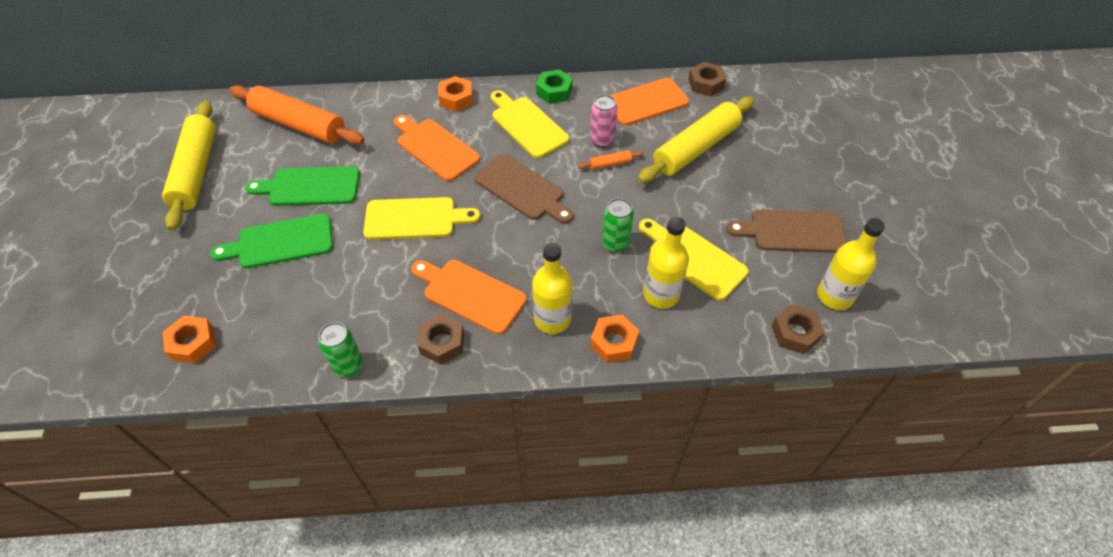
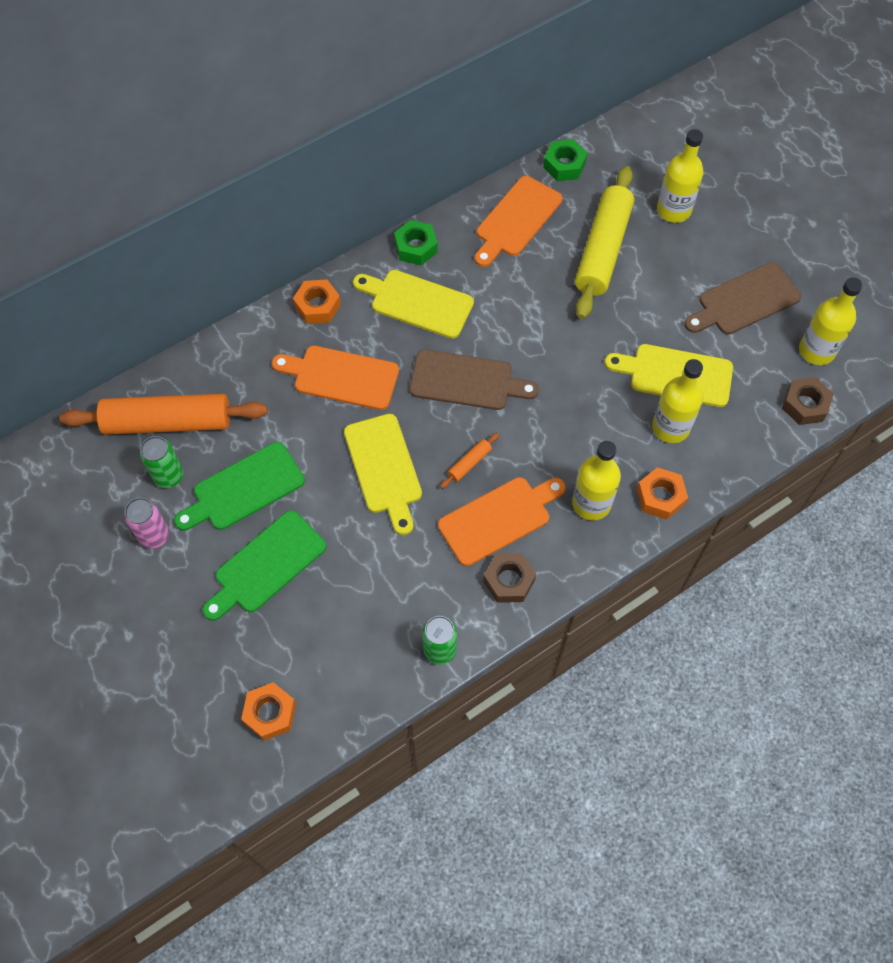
camera: 30 degrees left, 10 degrees up
(196, 171) = (100, 535): yellow rolling pin -> none
(415, 219) = (384, 468): yellow cutting board -> yellow cutting board turned 105 degrees clockwise
(470, 294) = (499, 519): orange cutting board -> orange cutting board turned 150 degrees clockwise
(602, 140) = (506, 284): pink can -> pink can (154, 536)
(610, 164) = (532, 309): orange rolling pin -> orange rolling pin (469, 463)
(615, 243) = (596, 395): green can -> green can (168, 476)
(706, 84) = (564, 165): brown nut -> green nut
(774, 145) = (673, 210): none -> yellow bottle

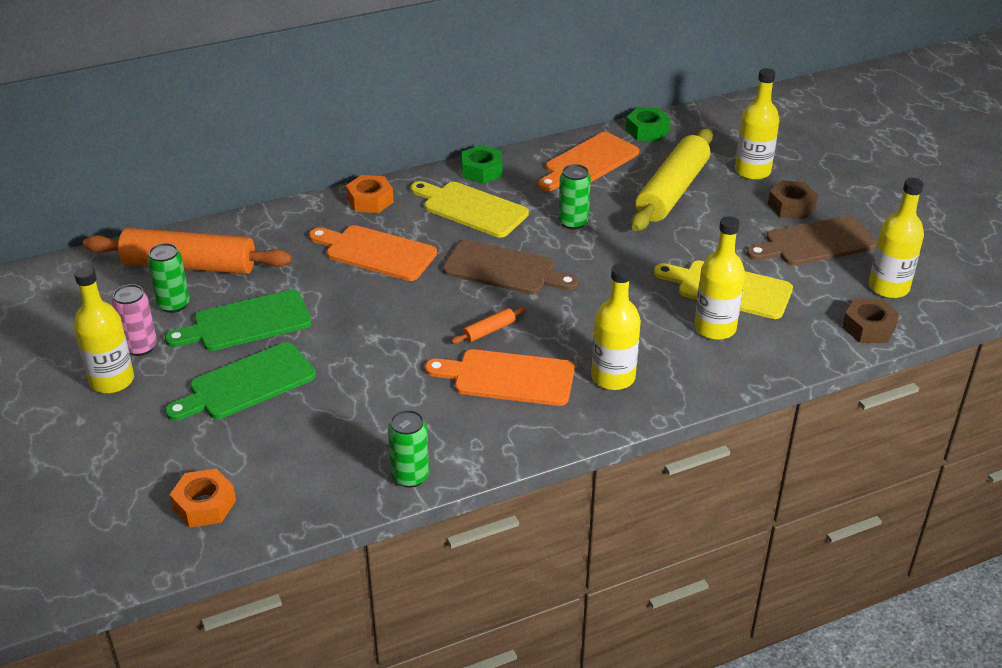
camera: 10 degrees right, 25 degrees down
(141, 582) = (112, 380): none -> yellow bottle
(384, 468) = (397, 324): yellow cutting board -> none
(499, 519) = (508, 377): orange cutting board -> orange cutting board turned 150 degrees counterclockwise
(509, 581) = (504, 429): brown nut -> brown nut (791, 206)
(517, 307) = (573, 222): none -> green can
(660, 497) = (691, 381): orange nut -> none

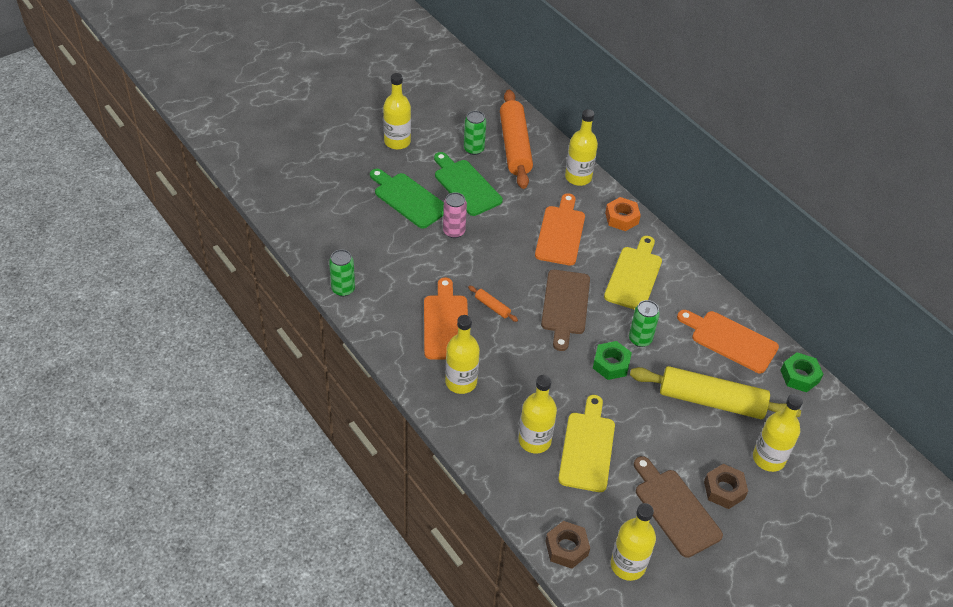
camera: 75 degrees right, 10 degrees up
(140, 347) = (430, 145): pink can -> pink can (454, 231)
(204, 505) = (304, 205): orange nut -> none
(280, 221) = (578, 177): none -> yellow bottle
(482, 171) = (688, 274): green nut -> green nut (611, 364)

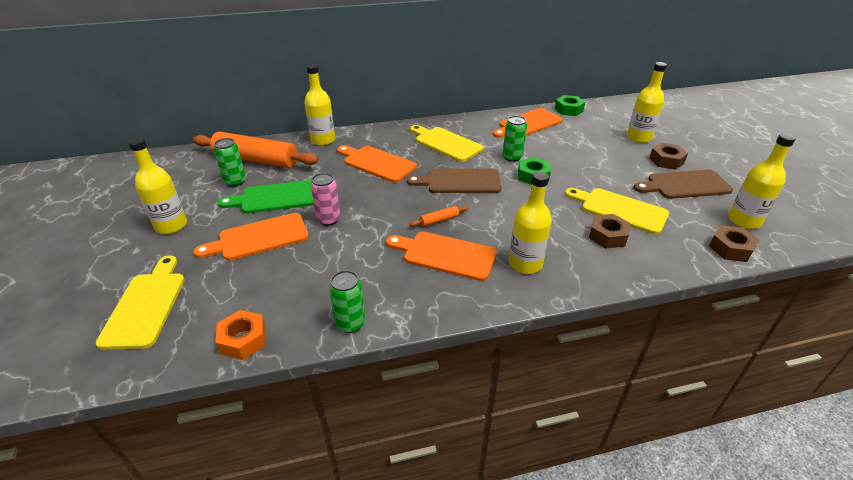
camera: 65 degrees left, 10 degrees down
(313, 175) = (146, 305): none -> yellow cutting board
(408, 199) = (259, 238): green cutting board -> orange cutting board
(534, 440) = (607, 236): yellow bottle -> brown nut
(565, 305) = (459, 181): brown cutting board -> brown cutting board turned 150 degrees clockwise
(621, 218) = (383, 133): orange nut -> orange nut (243, 340)
(711, 401) = (582, 144): yellow rolling pin -> none

